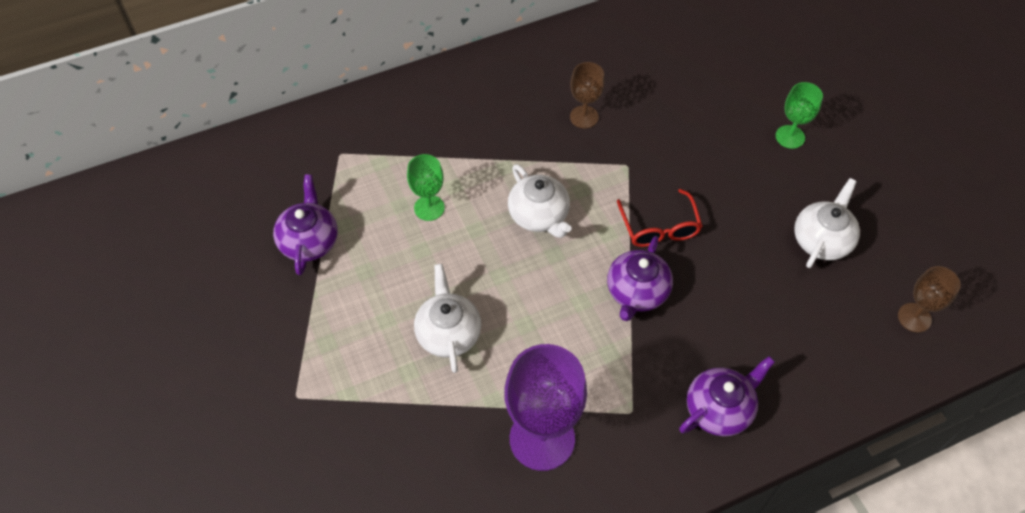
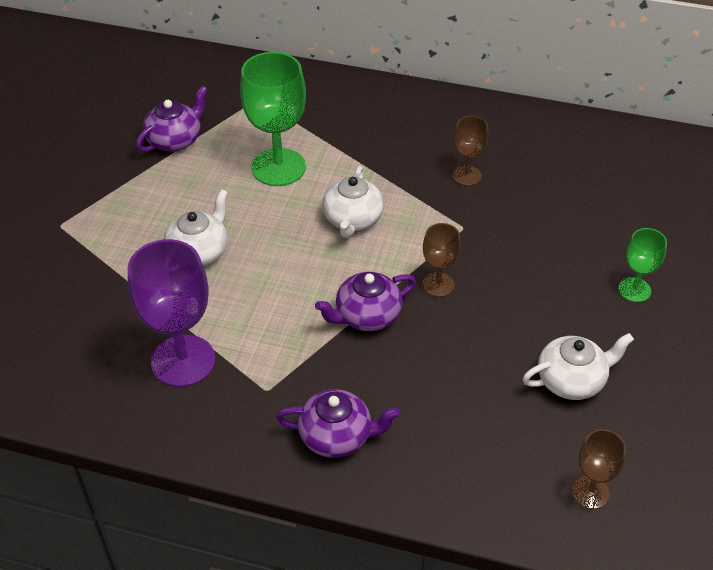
camera: 40 degrees right, 10 degrees down
(429, 208) = (278, 167): green goblet -> green goblet, size x1.87
(659, 228) = (438, 285): red glasses -> brown goblet

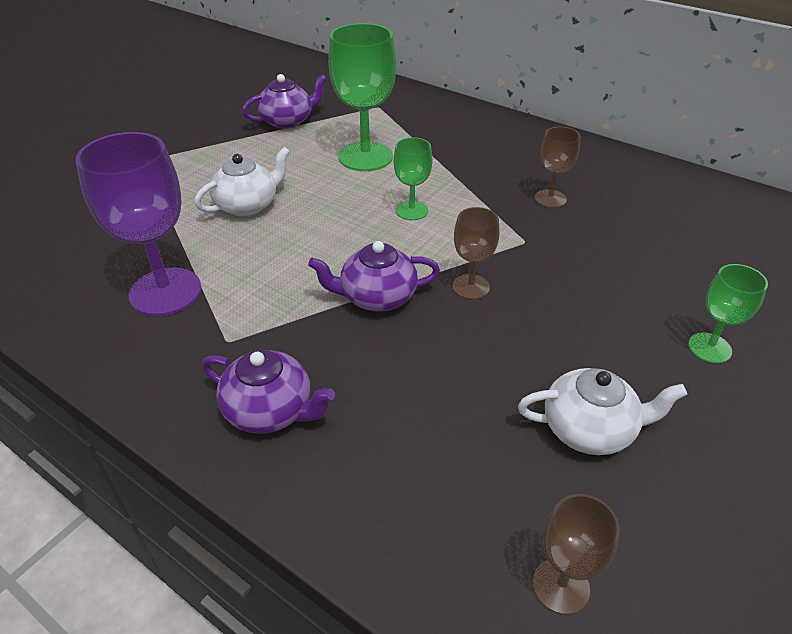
camera: 20 degrees right, 5 degrees down
(352, 220) = (411, 211): white teapot -> green goblet

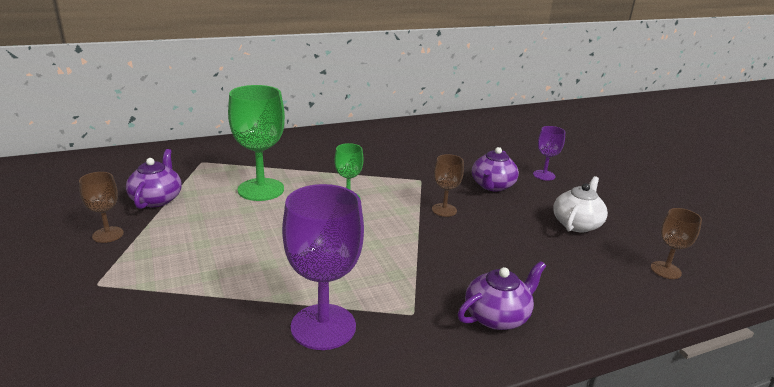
camera: 60 degrees left, 15 degrees down
(248, 205) = (254, 254): white teapot -> none
(377, 297) = (423, 242): purple teapot -> purple teapot (492, 186)
(550, 199) = (390, 158): brown goblet -> brown goblet (108, 234)
(709, 348) = (544, 175): green goblet -> purple goblet

